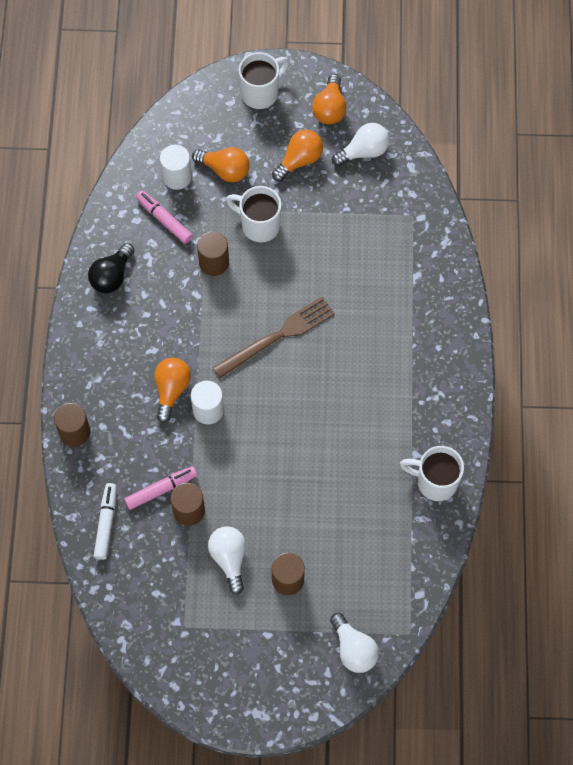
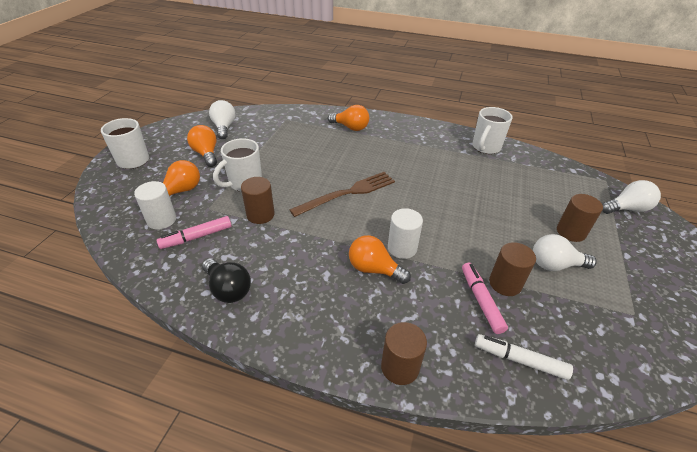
camera: 75 degrees left, 25 degrees down
(278, 336) = (347, 193): brown fork -> brown fork turned 75 degrees clockwise
(330, 108) = (178, 134): orange light bulb -> orange light bulb (350, 127)

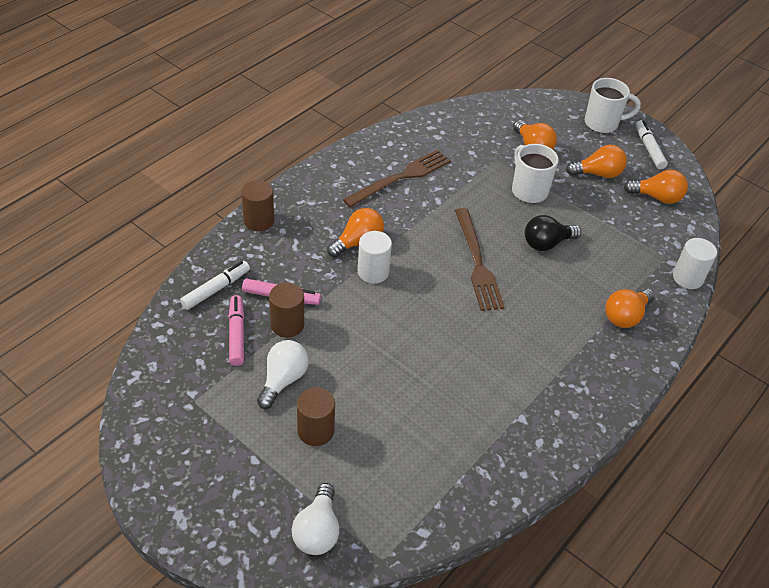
camera: 110 degrees right, 5 degrees up
(161, 220) = (492, 131): white cylinder -> white cylinder (687, 278)
(164, 135) = (649, 149): none -> white marker
(196, 237) = (458, 147): pink marker -> pink marker (237, 334)
(224, 127) = (657, 197): white light bulb -> orange light bulb
(228, 289) = (386, 154): black light bulb -> black light bulb (546, 243)
(260, 215) = (471, 191): brown cylinder -> none
(263, 266) = (401, 178): none -> brown fork
(485, 148) = (521, 451): white mug -> none

